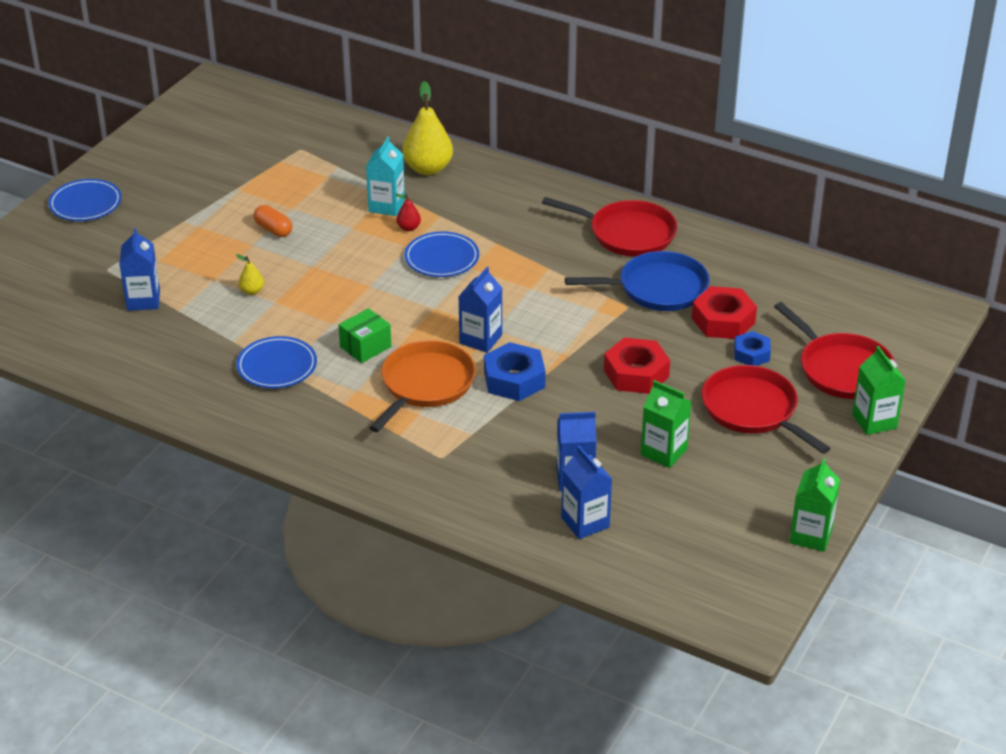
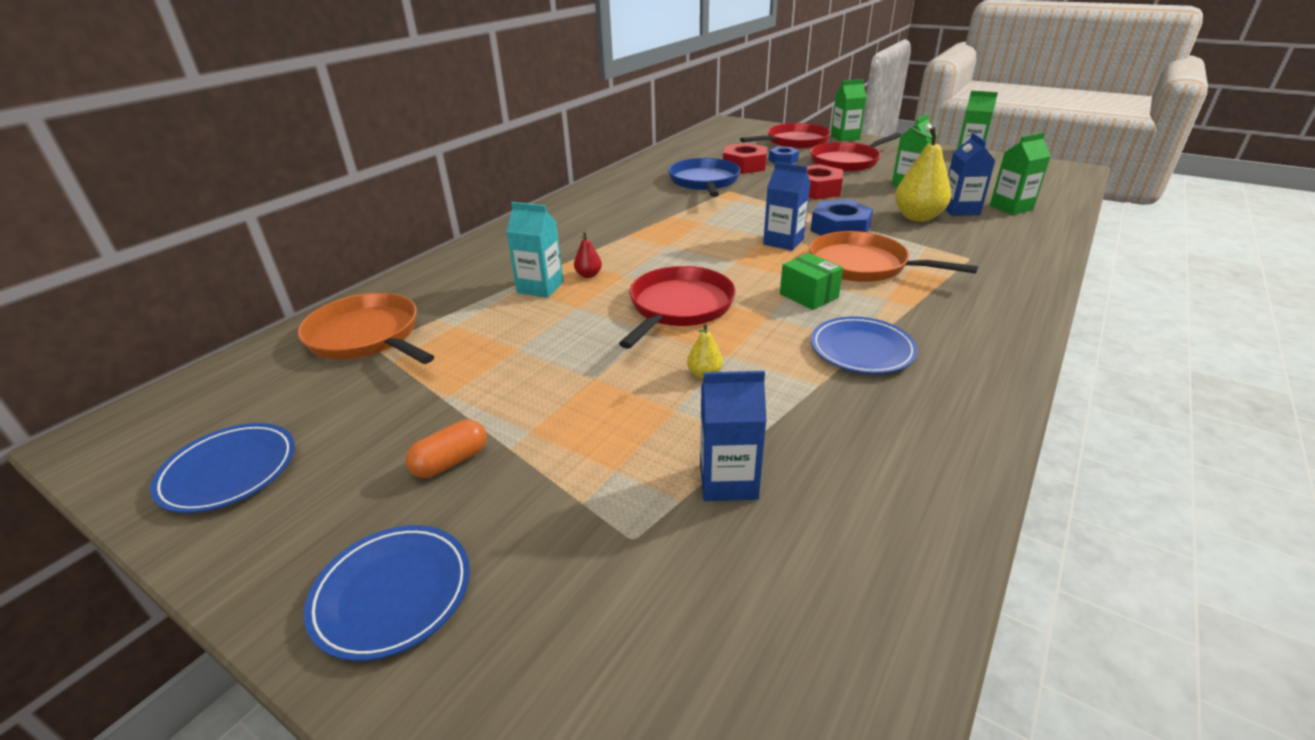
camera: 85 degrees left, 5 degrees down
(273, 229) = (563, 361): orange capsule -> orange capsule (451, 461)
(314, 142) = (367, 336): none -> orange pan
(428, 168) = (477, 266): yellow pear -> yellow pear (917, 217)
(442, 258) = (649, 258): blue plate -> blue plate (229, 471)
(585, 522) = (1011, 208): blue carton -> green carton
(628, 234) = (626, 189): red pan -> red pan (679, 307)

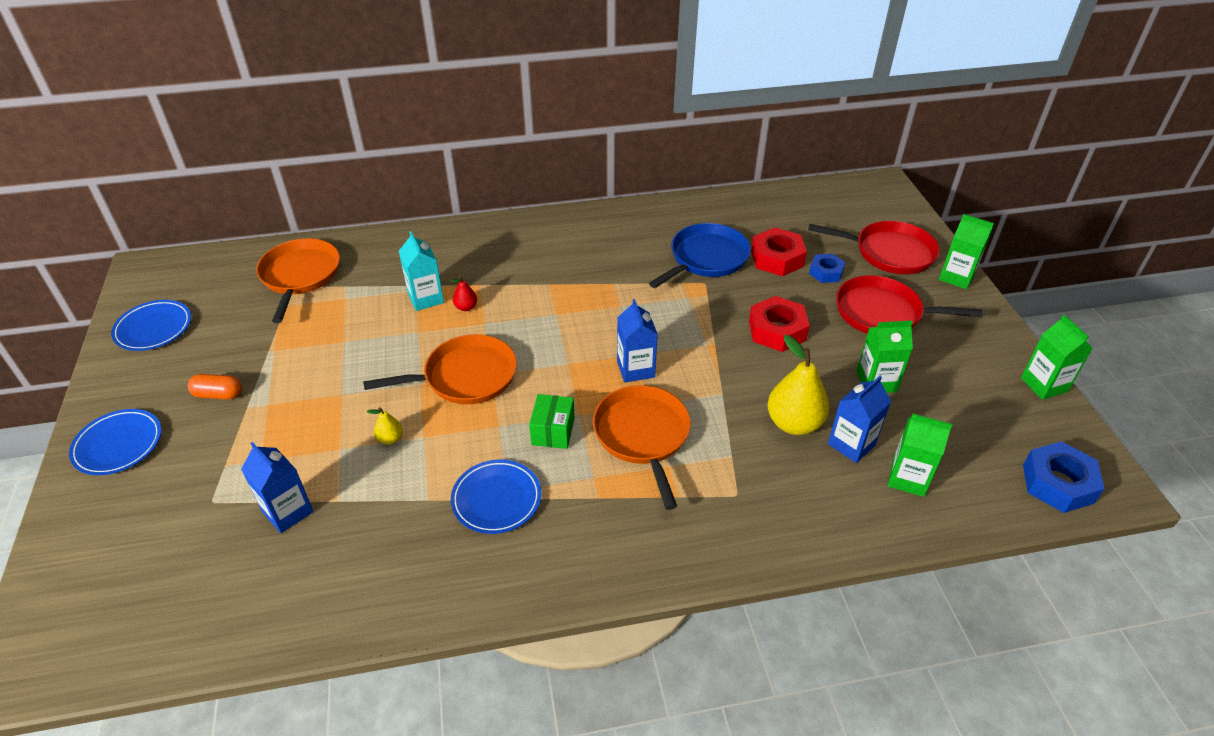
camera: 45 degrees right, 10 degrees up
(679, 307) = (465, 376): red pan -> orange pan
(840, 229) = (702, 388): blue nut -> blue nut (1058, 483)

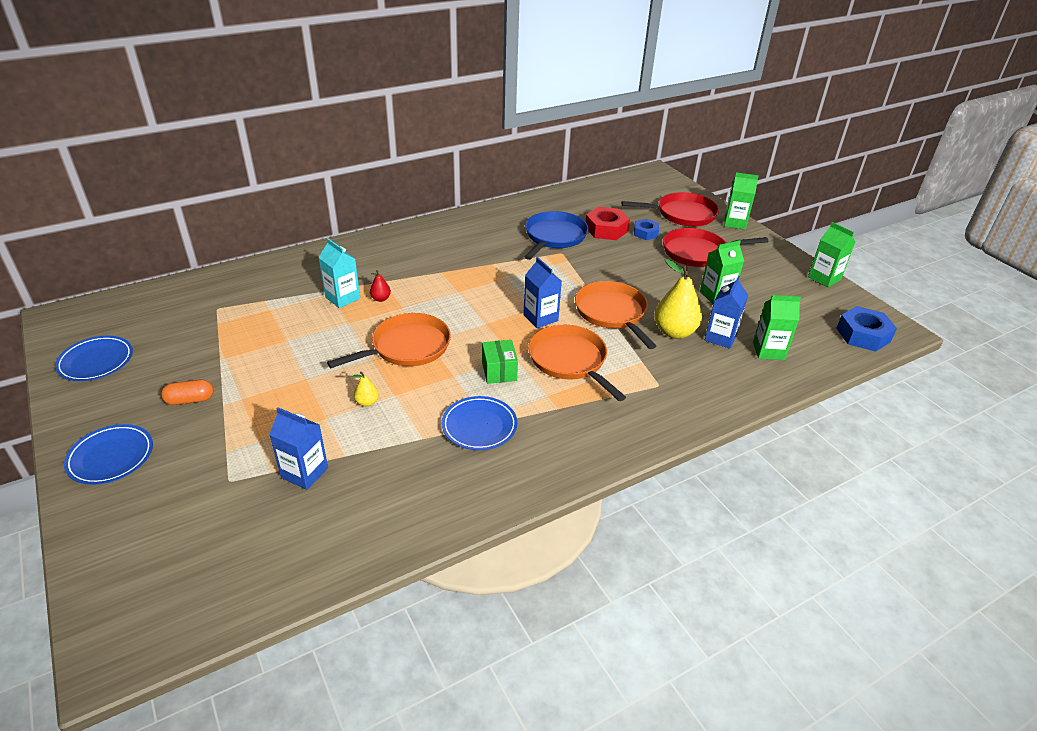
camera: 20 degrees left, 5 degrees down
(300, 276) = (219, 299): orange pan -> orange pan (612, 313)
(777, 330) = (631, 275): red nut -> none

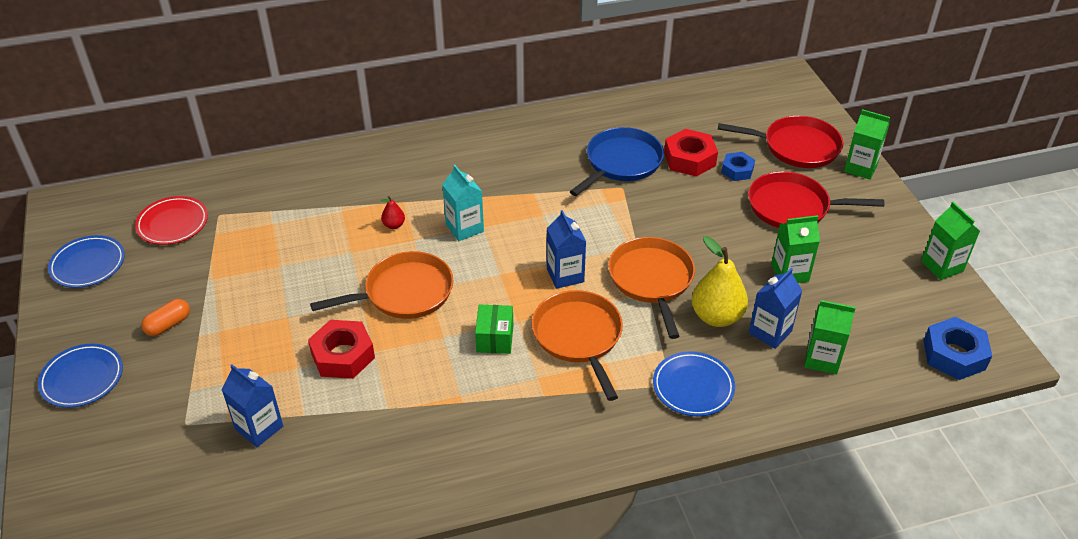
camera: 15 degrees right, 5 degrees up
(174, 320) = (173, 223): none -> red plate
(190, 400) = (168, 325): orange capsule -> orange capsule turned 45 degrees counterclockwise
(342, 298) = (353, 219): turquoise carton -> turquoise carton (464, 228)
(367, 402) = (343, 355): yellow pear -> red nut
(479, 426) = (451, 403): blue plate -> blue plate (693, 387)

